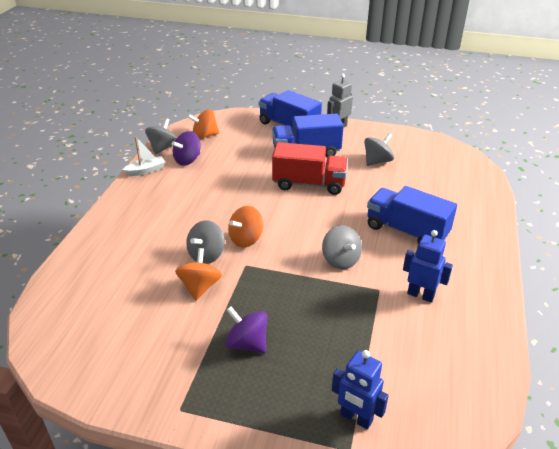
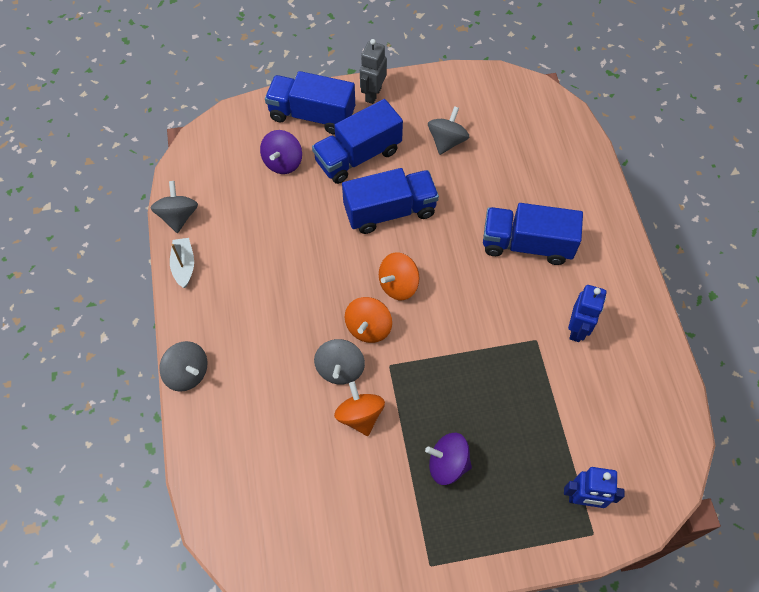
camera: 25 degrees left, 25 degrees up
(146, 170) = (184, 266): white boat -> white boat turned 45 degrees counterclockwise
(187, 160) = (224, 226): purple spinning top -> purple spinning top (283, 162)
(204, 136) = (217, 173): orange spinning top -> orange spinning top (398, 285)
(309, 184) = (390, 211): red truck -> blue truck
(340, 260) = (481, 316): grey spinning top -> grey spinning top (187, 373)
(420, 295) = (577, 329): blue robot -> blue robot turned 105 degrees clockwise

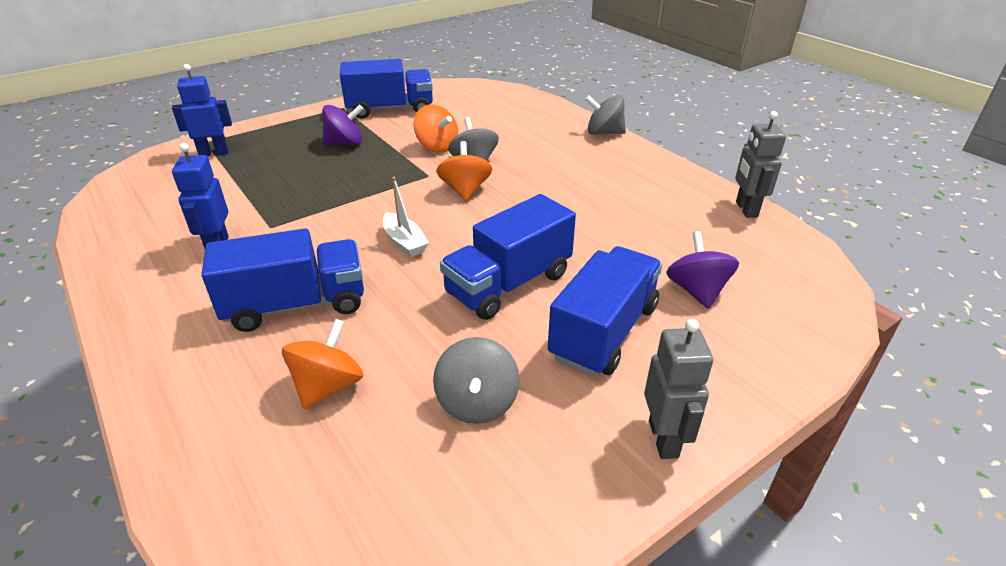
camera: 155 degrees right, 25 degrees down
(178, 216) = (746, 209): grey spinning top -> grey robot
(184, 266) = (689, 181): white boat -> white boat (404, 242)
(312, 115) = (726, 364): blue truck -> blue truck (390, 110)
(398, 285) = (453, 225): orange spinning top -> orange spinning top (328, 386)

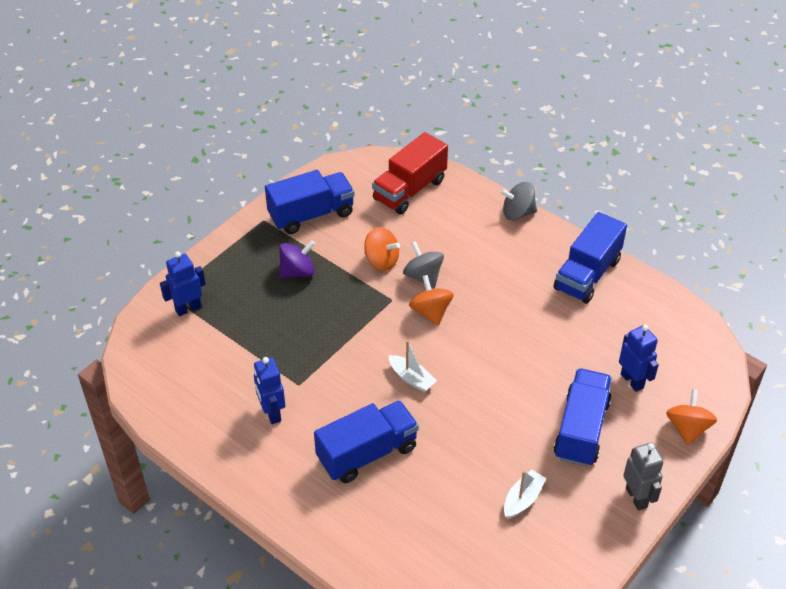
camera: 15 degrees left, 10 degrees up
(328, 386) = (427, 509): orange spinning top -> orange spinning top (687, 428)
(477, 402) = (523, 499): grey spinning top -> white boat
(498, 106) = (409, 190): none -> red truck
(508, 284) = (504, 402): blue truck -> blue truck (587, 274)
(697, 291) = (632, 381): purple spinning top -> blue robot
(746, 209) = (651, 290): grey robot -> none

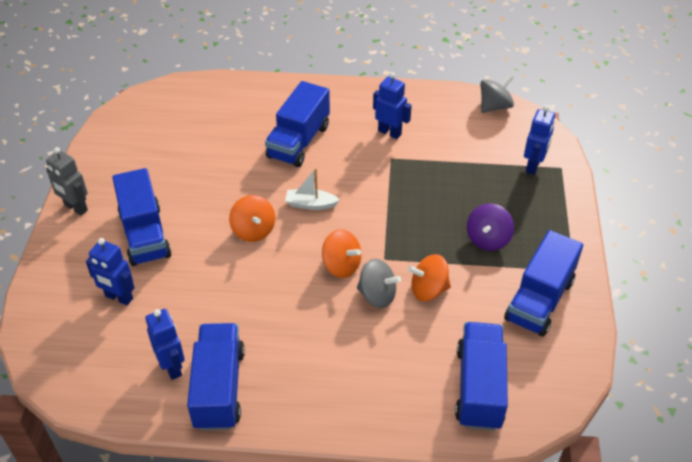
camera: 145 degrees right, 0 degrees up
(409, 190) = (479, 387): red truck -> blue truck
(517, 213) = (342, 426): grey spinning top -> grey spinning top (494, 106)
(523, 499) = (164, 167): white boat -> none
(614, 305) = (172, 367): none -> blue robot
(687, 428) = (51, 280): orange spinning top -> orange spinning top (253, 230)

